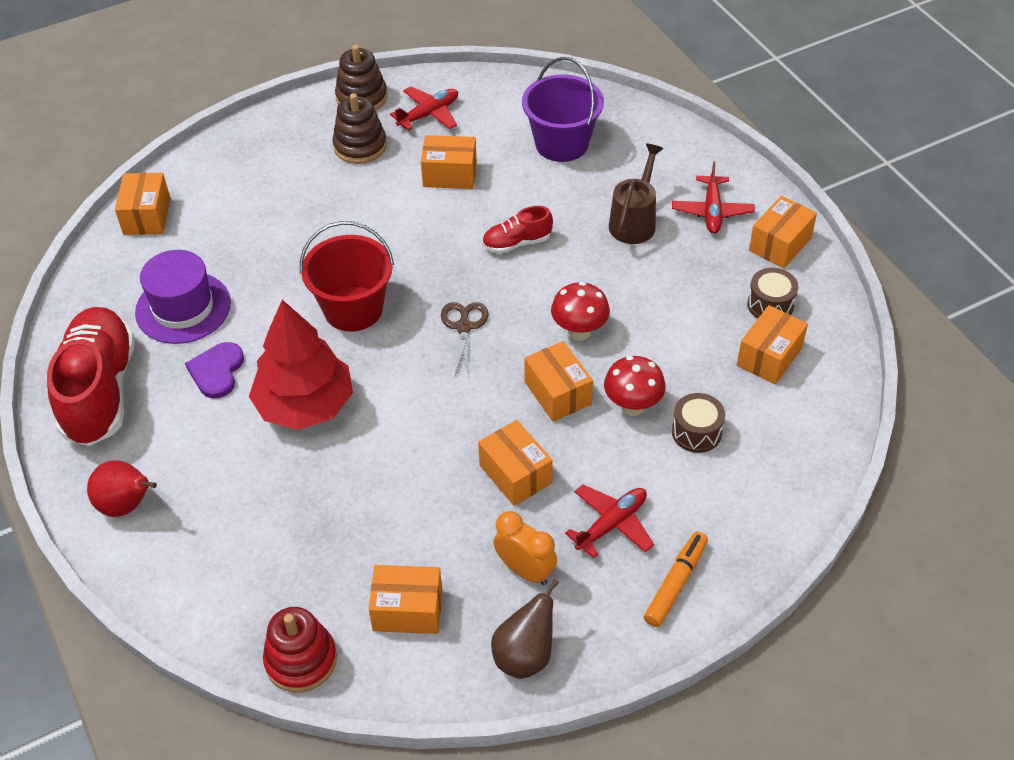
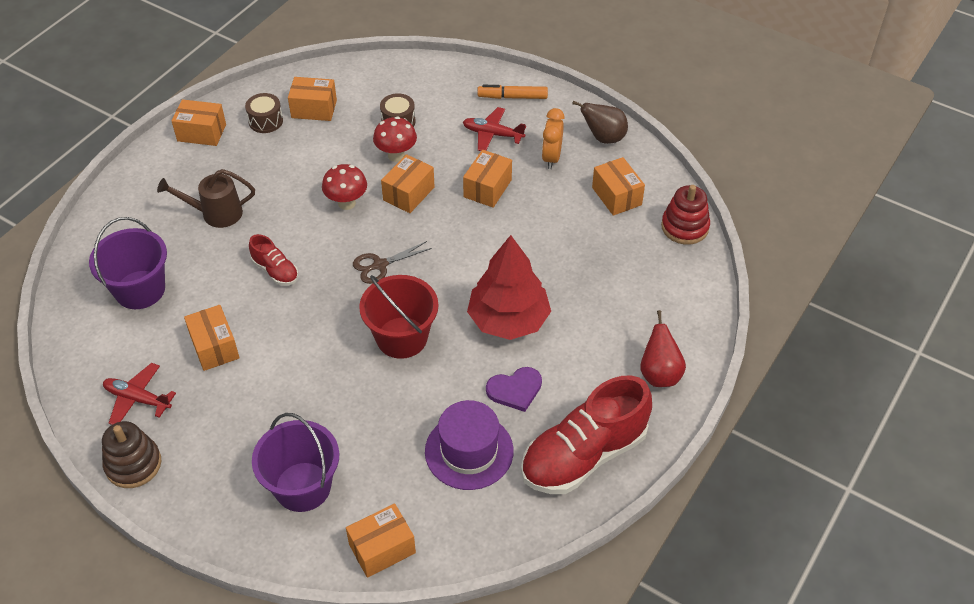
camera: 120 degrees left, 0 degrees up
(249, 187) = (302, 487): none -> purple bucket
(360, 146) = (206, 430): brown stacking toy -> none
(712, 211) = (183, 176): red plane -> none

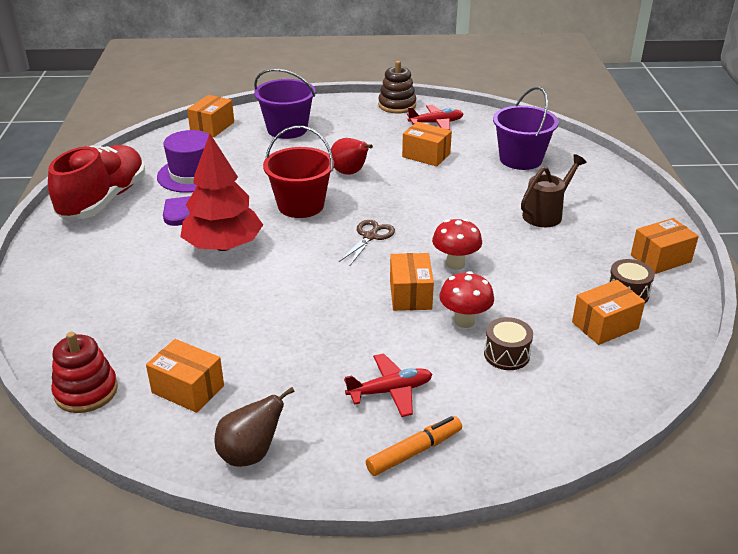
camera: 145 degrees right, 15 degrees down
(275, 271) = (446, 202): red shoe -> none
(487, 188) = (339, 333): orange box -> none
(551, 158) = (297, 397): orange clock -> none
(659, 374) = (62, 262): red pear -> red pear (350, 173)

